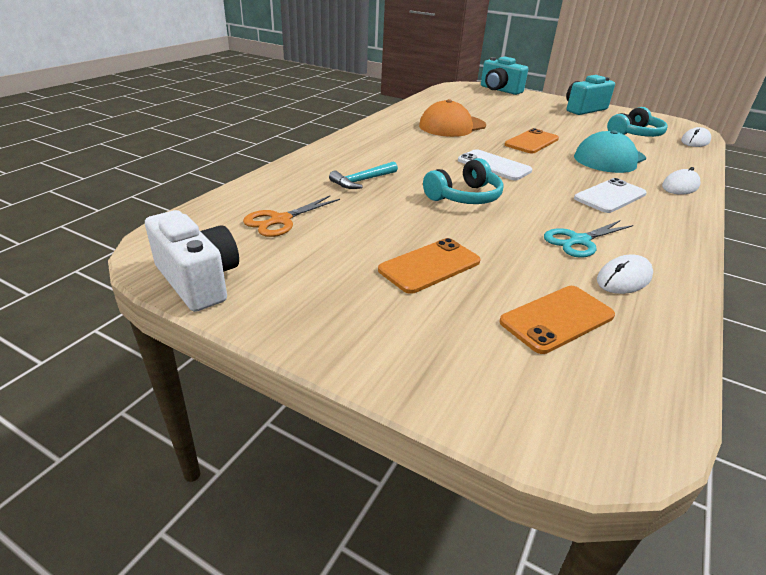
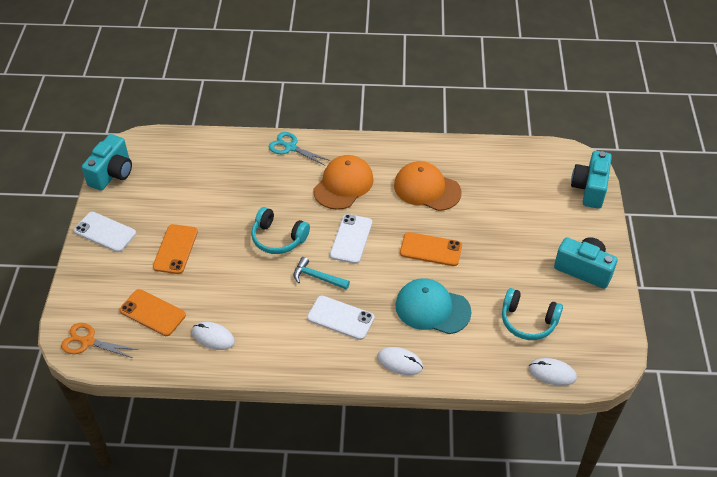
camera: 65 degrees right, 15 degrees up
(198, 281) = (112, 173): white camera -> turquoise camera
(280, 220) = (187, 171): orange scissors -> orange scissors (87, 342)
(332, 322) = (105, 232): none -> white phone
(362, 181) = (266, 181): turquoise hammer -> turquoise hammer (317, 277)
(411, 151) = (343, 184): none -> orange cap
(430, 266) = (175, 249): orange phone -> orange phone turned 75 degrees clockwise
(579, 241) = (249, 309): turquoise scissors -> turquoise scissors (290, 147)

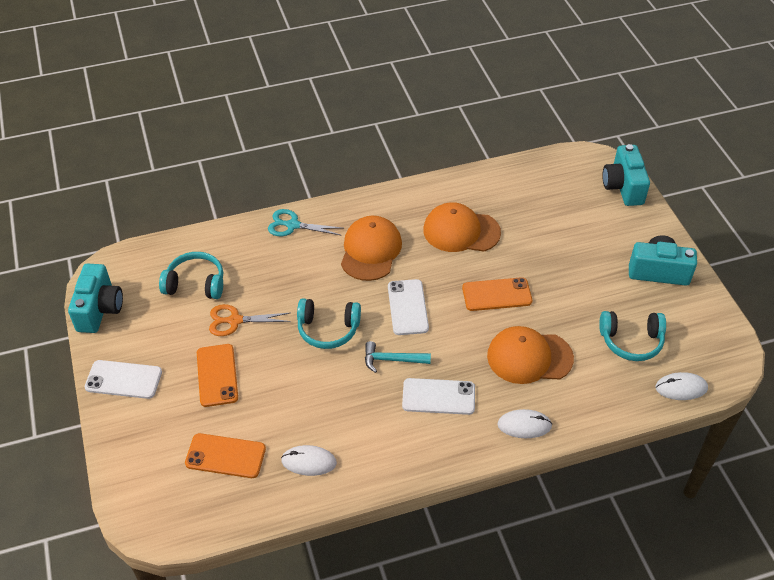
camera: 20 degrees left, 0 degrees up
(87, 342) = (164, 514): orange scissors -> orange scissors (234, 320)
(193, 173) = (195, 284): none -> turquoise headphones
(432, 308) = (529, 357): turquoise cap -> orange cap

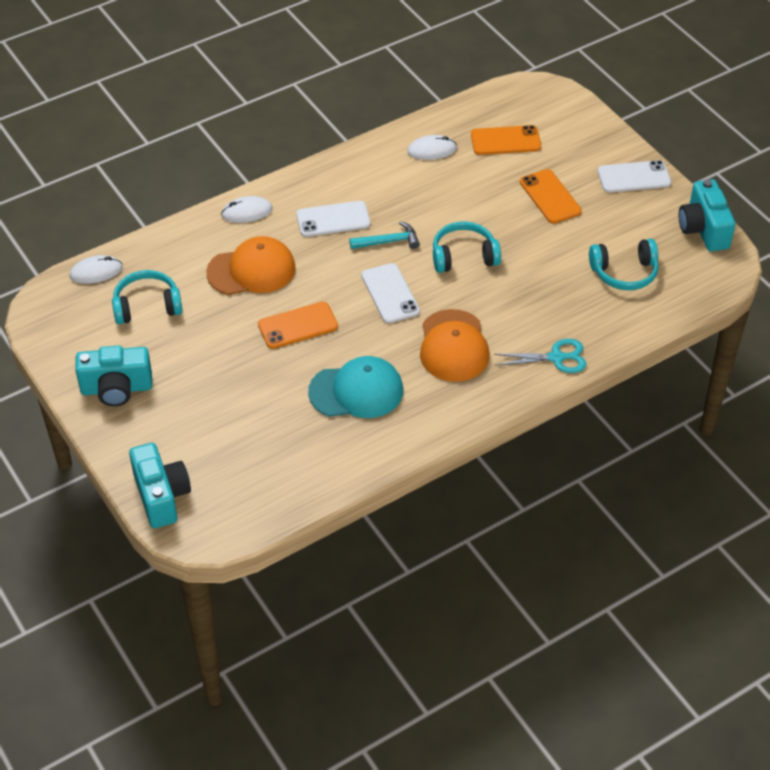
camera: 165 degrees right, 0 degrees up
(234, 320) = (562, 246): orange scissors -> none
(461, 231) = (356, 391): orange cap -> turquoise cap

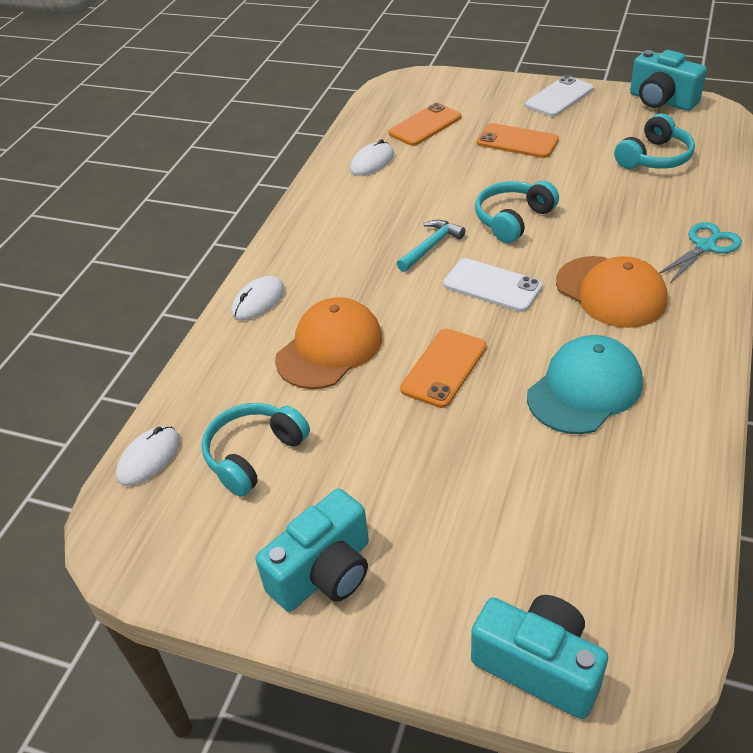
camera: 35 degrees left, 5 degrees down
(333, 219) = (354, 259): white phone -> none

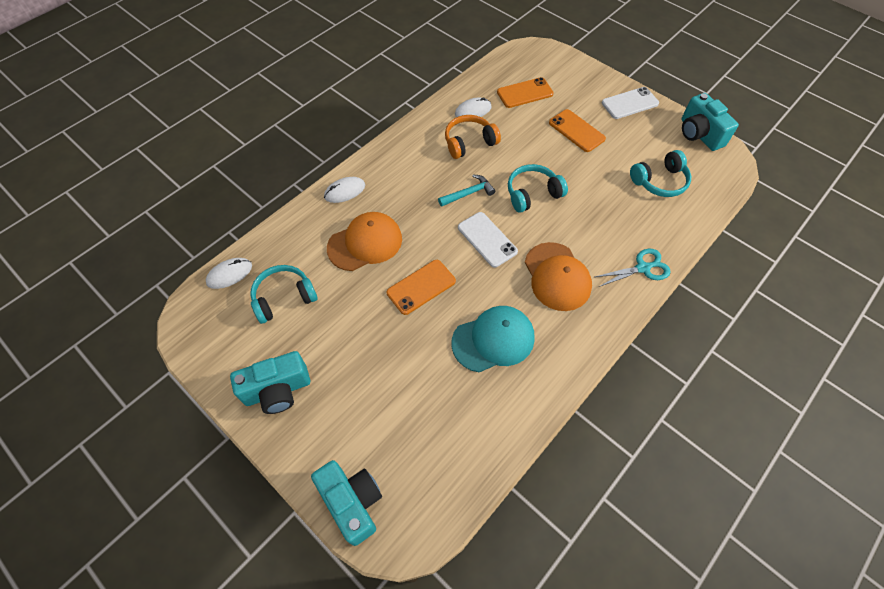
camera: 20 degrees right, 15 degrees up
(391, 195) = (469, 142): none -> orange headphones

